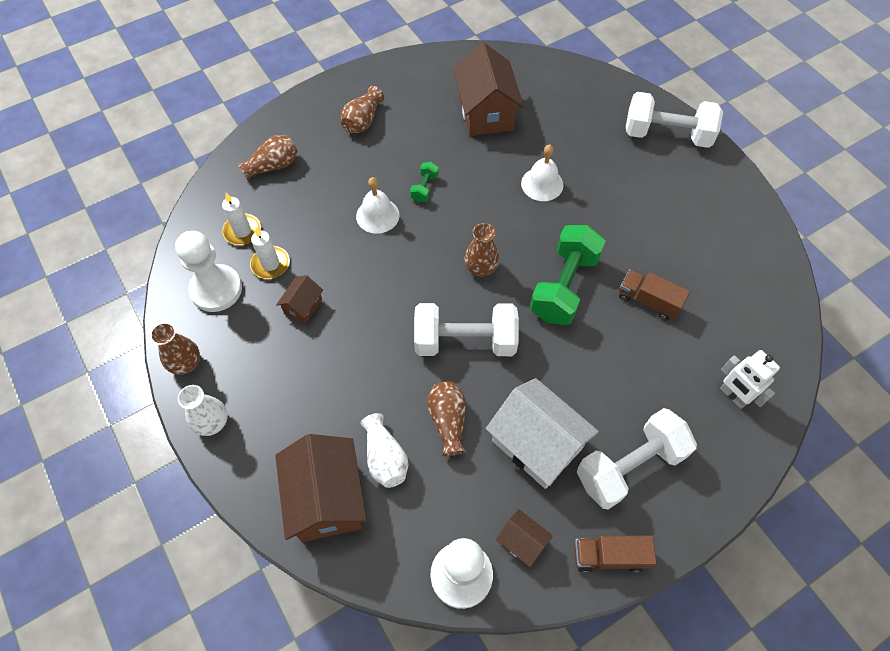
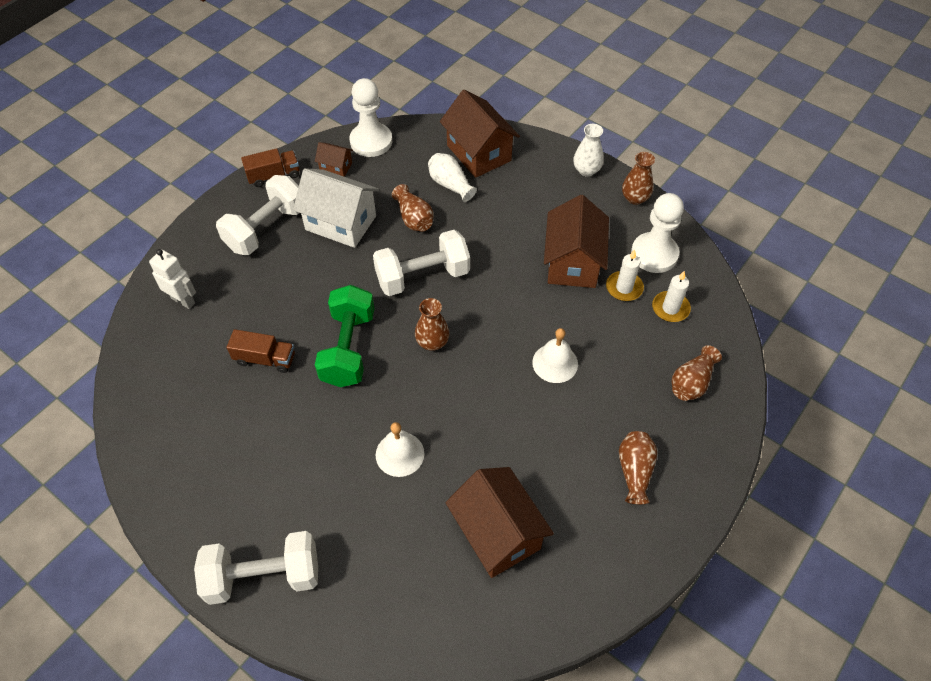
camera: 160 degrees right, 5 degrees down
(303, 306) = (572, 262): brown house -> brown house, size x2.04
(424, 188) = (523, 408): green dumbbell -> none

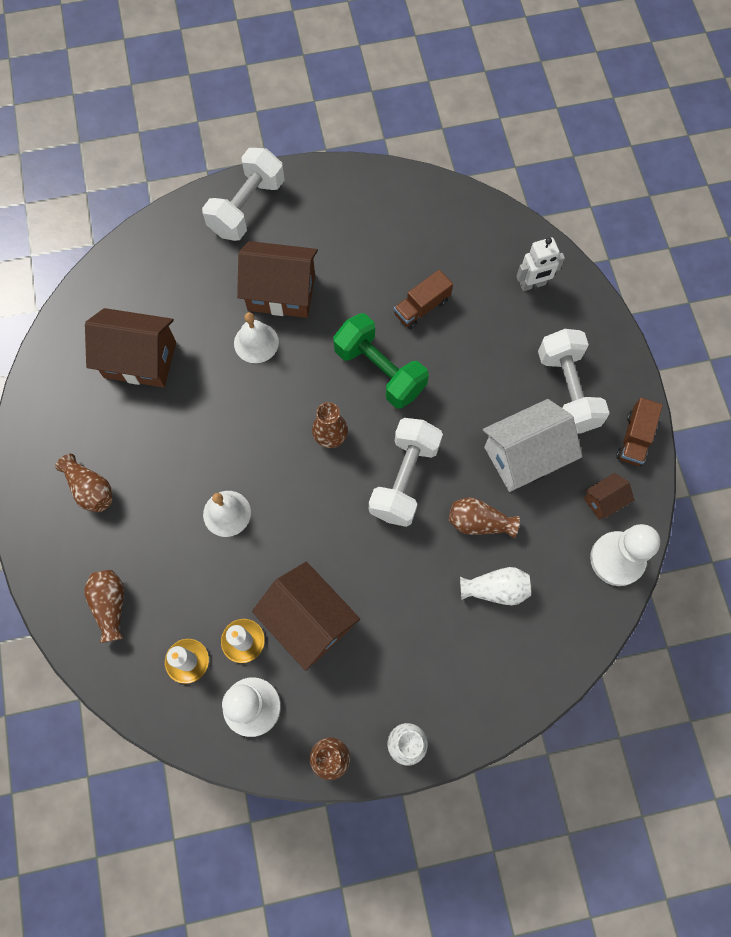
camera: 130 degrees right, 15 degrees up
(479, 153) = (517, 653): brown house -> brown house (281, 292)

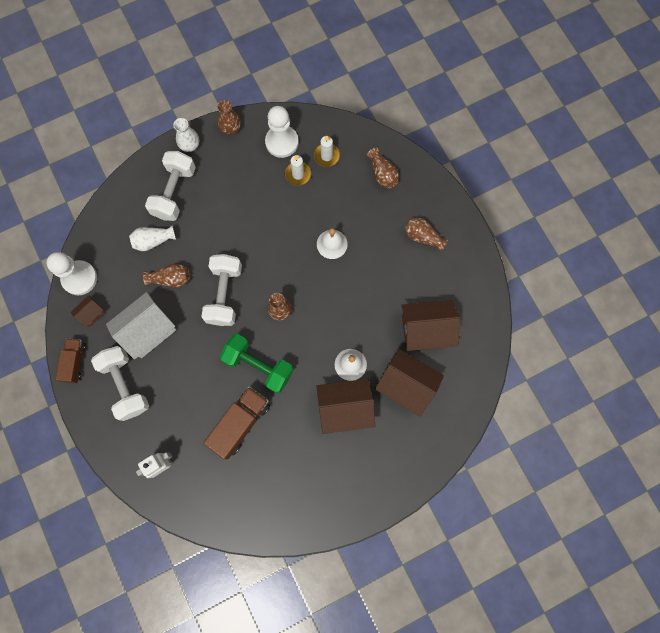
camera: 165 degrees right, 5 degrees up
(247, 207) = (393, 474): white dumbbell -> white dumbbell (174, 192)
(308, 621) = (262, 195): brown house -> brown house (406, 385)
(421, 307) = (240, 423): brown truck -> brown truck, size x1.59

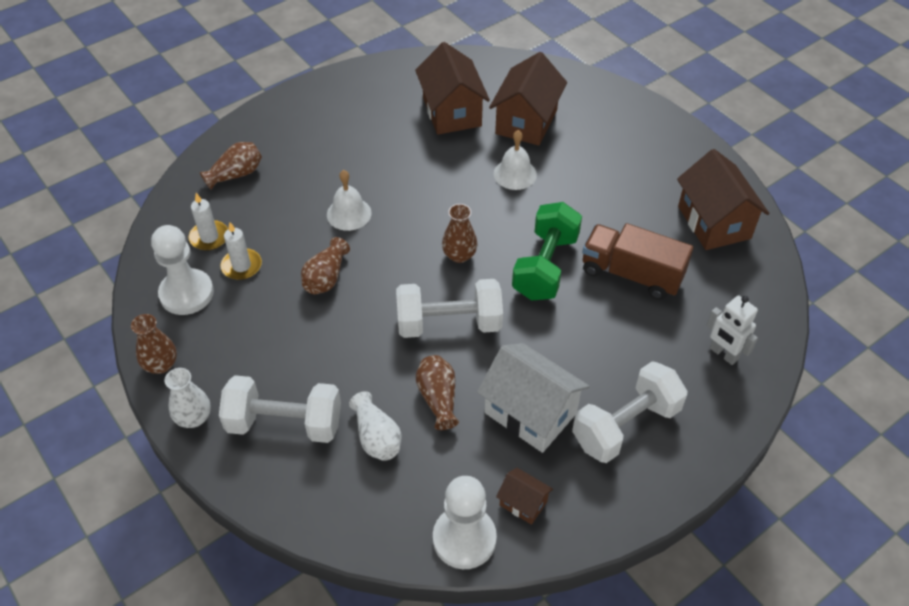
camera: 100 degrees left, 25 degrees down
(75, 362) = (612, 509): brown truck -> none
(345, 408) = (573, 172): brown house -> brown house (714, 222)
(422, 237) = (325, 127): brown vase -> brown vase (326, 277)

